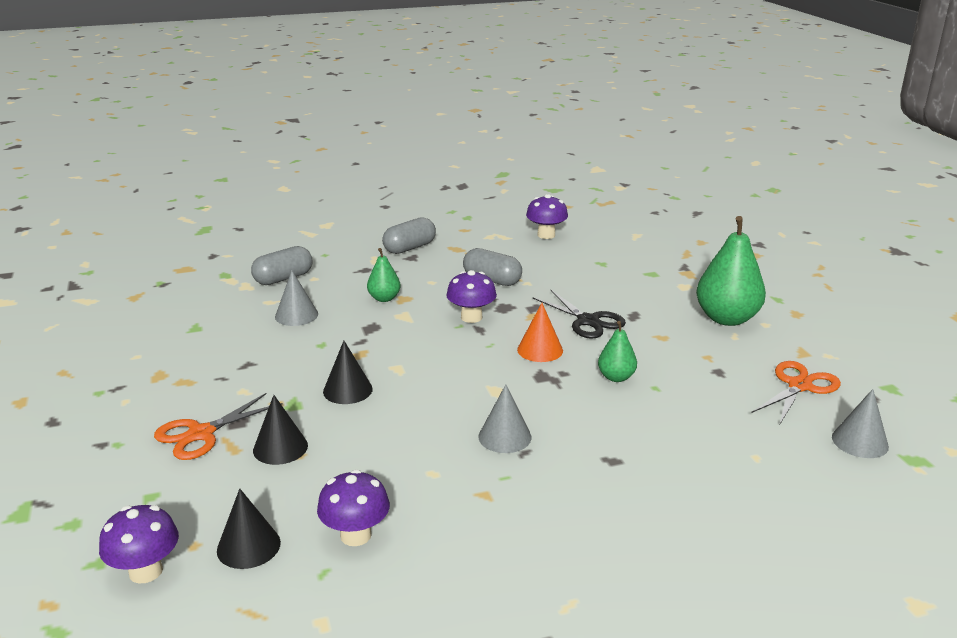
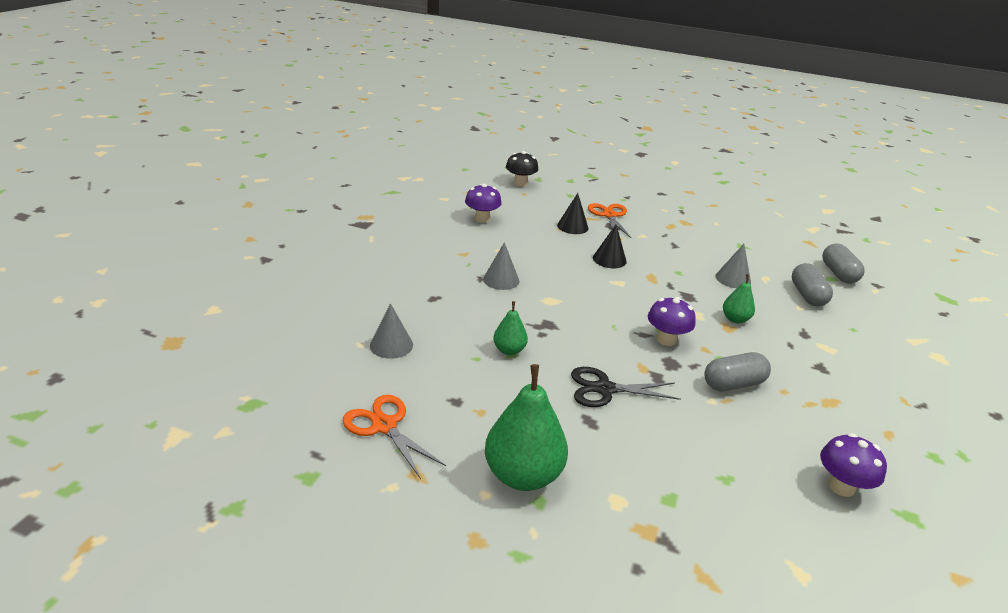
camera: 125 degrees right, 5 degrees up
(146, 571) = (520, 183): purple mushroom -> black mushroom
(248, 546) = (508, 200): black cone -> none
(410, 248) = (846, 376): grey capsule -> grey capsule (838, 274)
(540, 350) = (583, 341): orange cone -> none
(799, 386) = (384, 426): orange scissors -> orange scissors turned 150 degrees clockwise
(860, 441) = (301, 396): grey cone -> grey cone (391, 345)

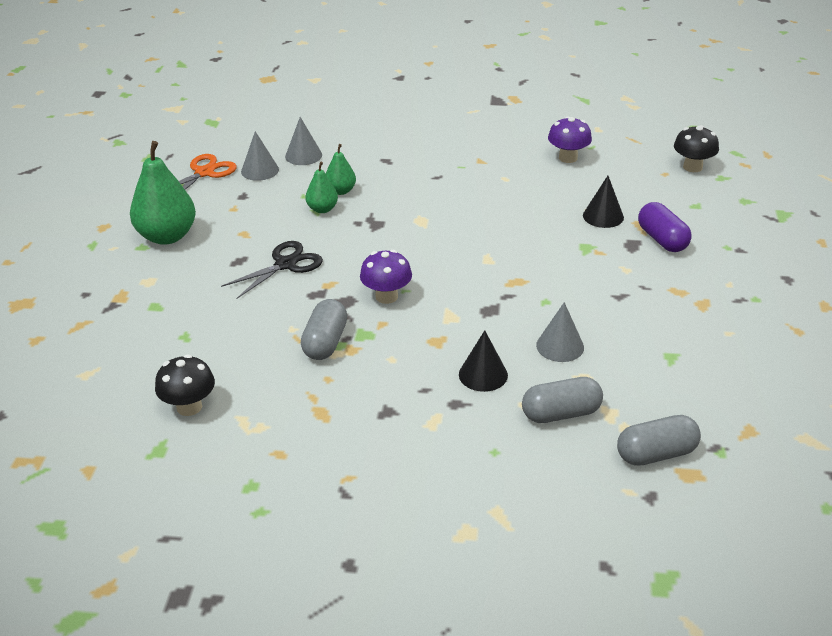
camera: 80 degrees right, 5 degrees up
(501, 280) = (442, 188): grey cone -> grey cone (260, 170)
(604, 389) = (286, 264): black scissors -> black scissors turned 60 degrees clockwise
(609, 215) = (662, 240): orange scissors -> purple capsule
(609, 259) = (538, 249): black cone -> black cone (483, 374)
(733, 384) = (325, 342): grey capsule -> grey capsule turned 45 degrees clockwise
(735, 319) = (457, 346): green pear -> green pear (341, 191)
(841, 486) = (189, 407): purple mushroom -> black mushroom

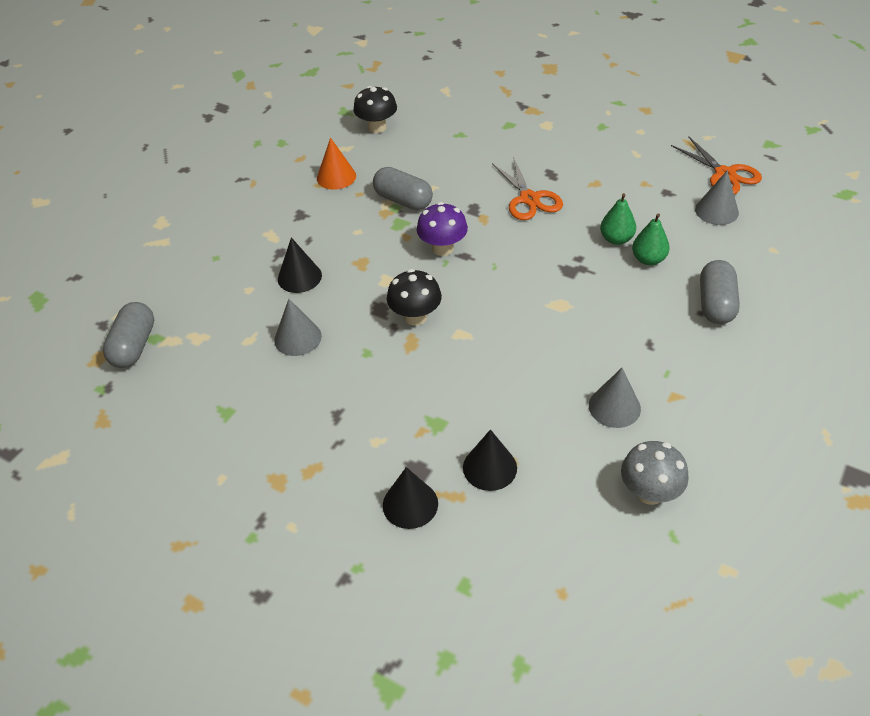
camera: 115 degrees right, 10 degrees up
(167, 236) = (612, 140): green pear -> none
(286, 264) = (529, 199): black scissors -> orange scissors
(303, 155) = (740, 247): grey cone -> grey cone (614, 407)
(305, 407) = (336, 177): none -> orange cone
(561, 413) = (221, 307): grey capsule -> grey capsule (715, 304)
(568, 158) = (649, 492): purple mushroom -> grey mushroom
(662, 240) = (410, 504): purple capsule -> black cone
(692, 167) = (565, 641): black mushroom -> black mushroom (415, 317)

